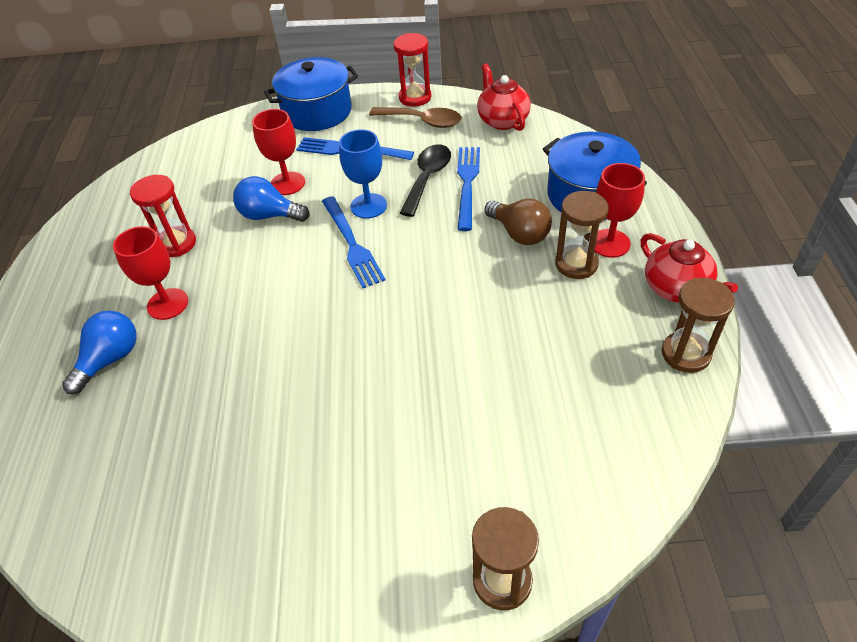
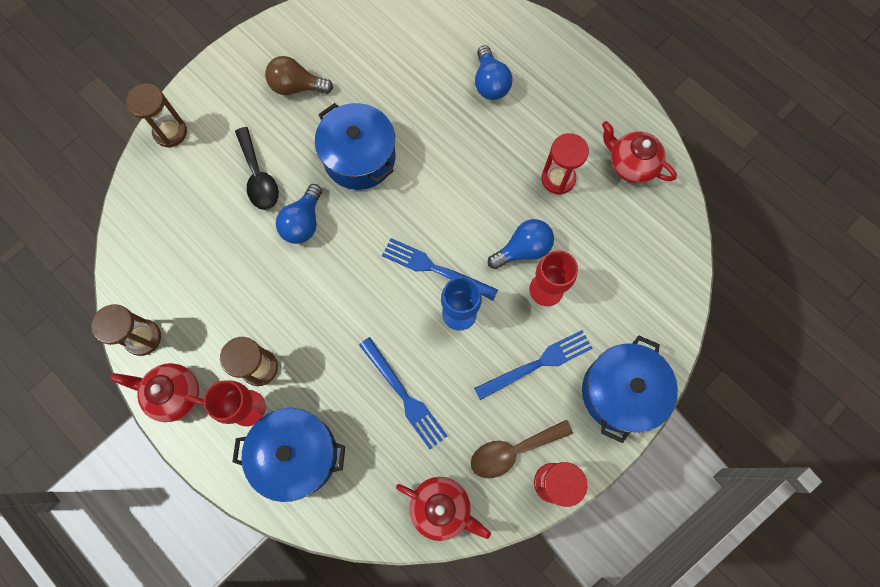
camera: 135 degrees right, 25 degrees up
(114, 218) = (631, 164): none -> red teapot
(167, 304) = (503, 136): red goblet -> none
(312, 378) = (359, 157): none -> blue pot
(427, 178) = (441, 378): black spoon -> black spoon (258, 177)
(430, 354) = (303, 222): none -> blue light bulb
(519, 233) = (321, 369): brown light bulb -> brown light bulb (296, 87)

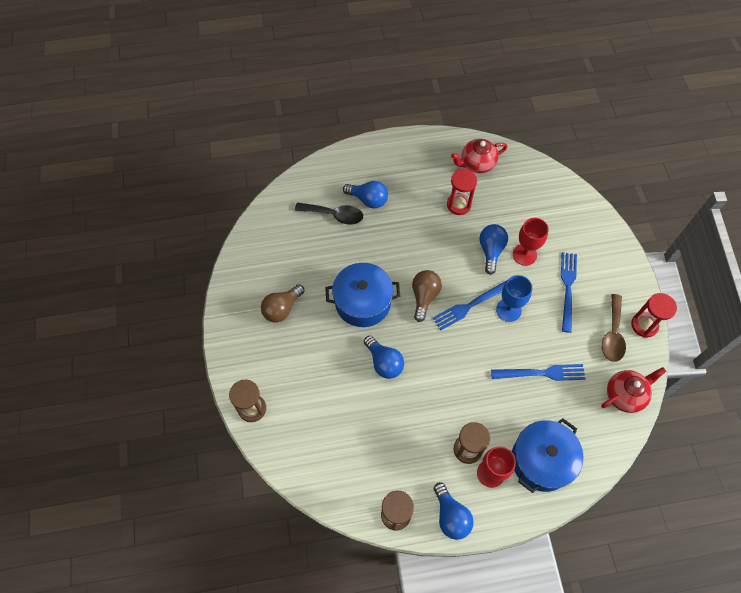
camera: 55 degrees left, 10 degrees down
(174, 394) = (451, 516): red teapot -> blue light bulb
(258, 177) = (330, 371): black spoon -> black spoon (334, 215)
(411, 214) = (424, 296): none -> brown light bulb
(621, 392) = (611, 257): blue pot -> none

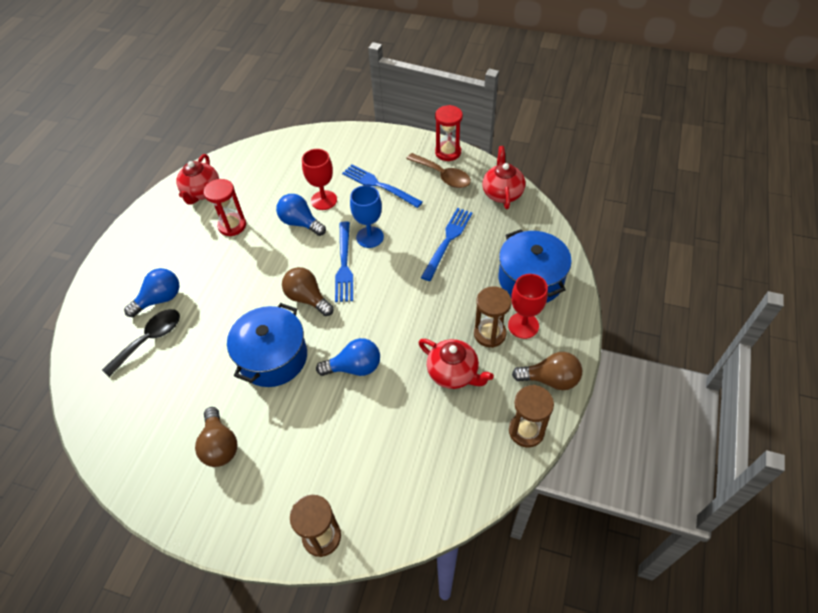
camera: 60 degrees left, 10 degrees down
(417, 437) = (453, 373): none -> red teapot
(451, 516) = (550, 379): blue light bulb -> brown light bulb

